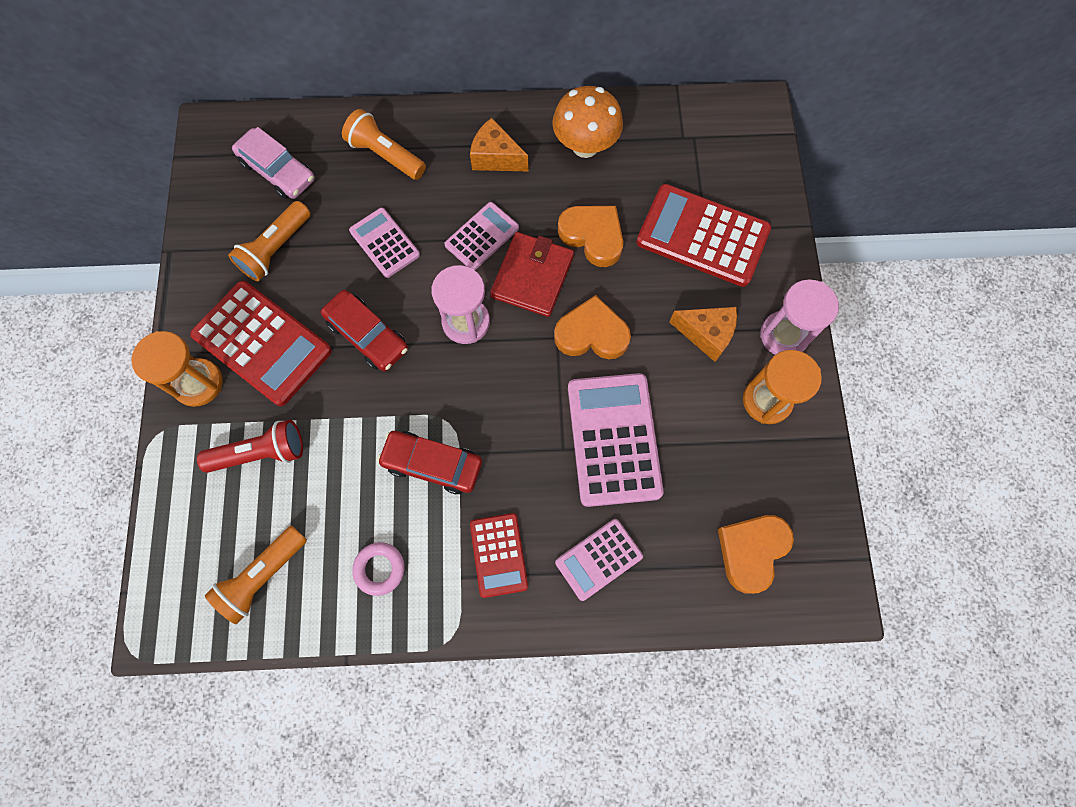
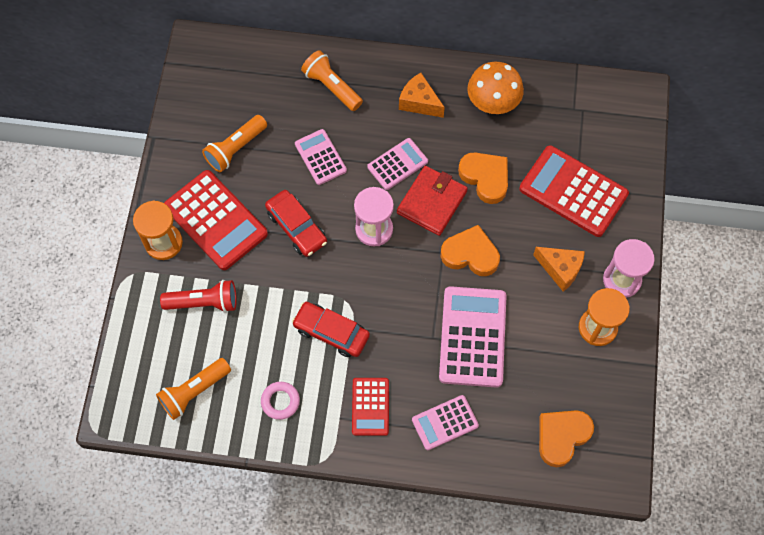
camera: 10 degrees right, 5 degrees down
(278, 171) = (245, 86): pink car -> none

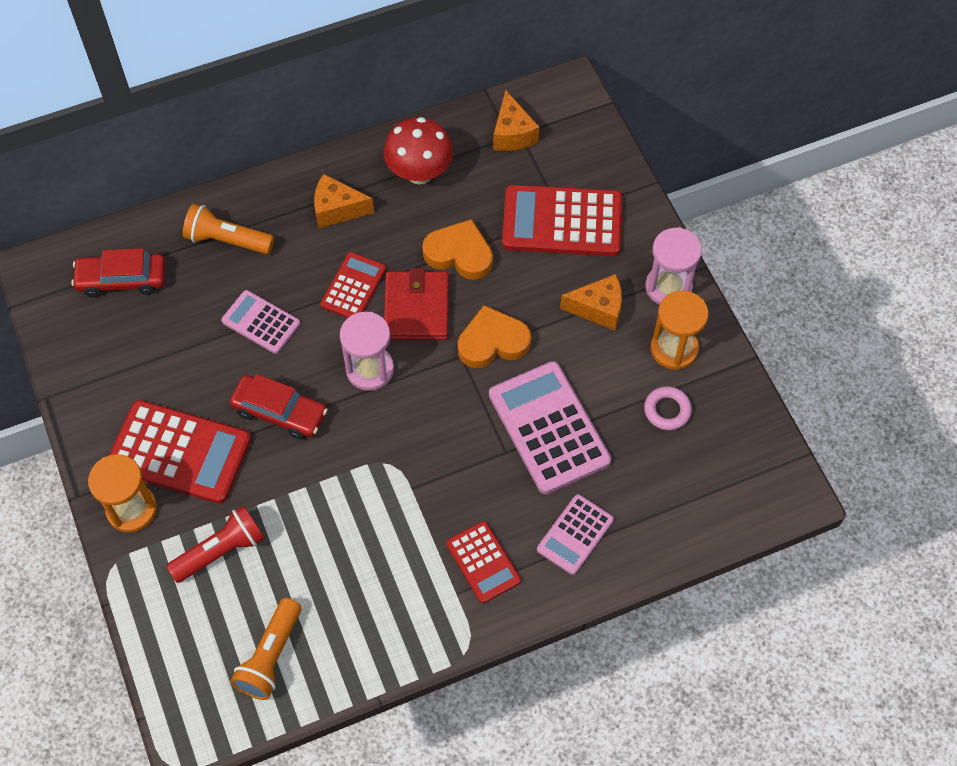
camera: 30 degrees left, 5 degrees down
(235, 149) = (155, 362): orange flashlight -> none
(280, 401) = (378, 612): pink ring -> pink ring (667, 410)
(331, 332) = (390, 505): red car -> red car (122, 279)
(397, 164) = (353, 287): pink calculator -> red calculator
(492, 104) = (419, 172): orange mushroom -> red mushroom
(562, 437) = (707, 481): orange heart -> none
(577, 108) = (512, 134): none -> orange cheese

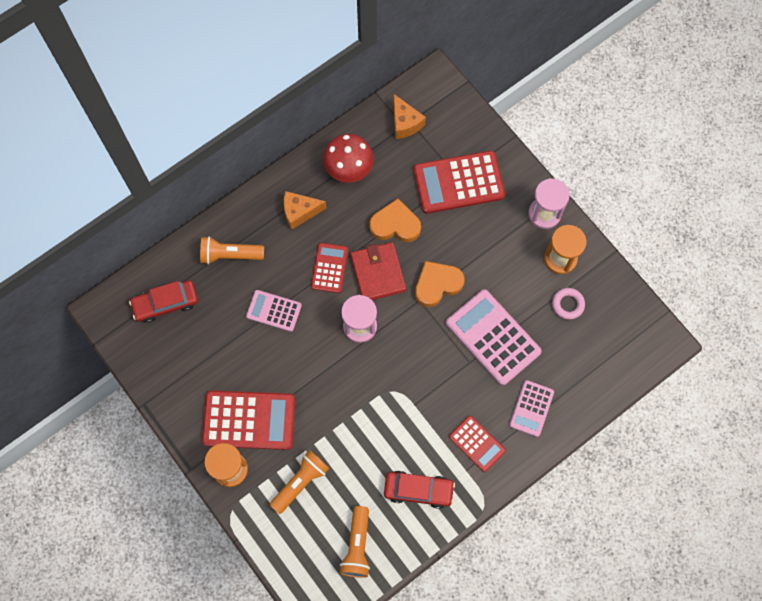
camera: 15 degrees left, 10 degrees up
(221, 551) = (300, 482): red flashlight -> orange flashlight
(280, 412) = (308, 373): red car -> red car (418, 490)
(598, 309) = (501, 242): orange cheese -> none

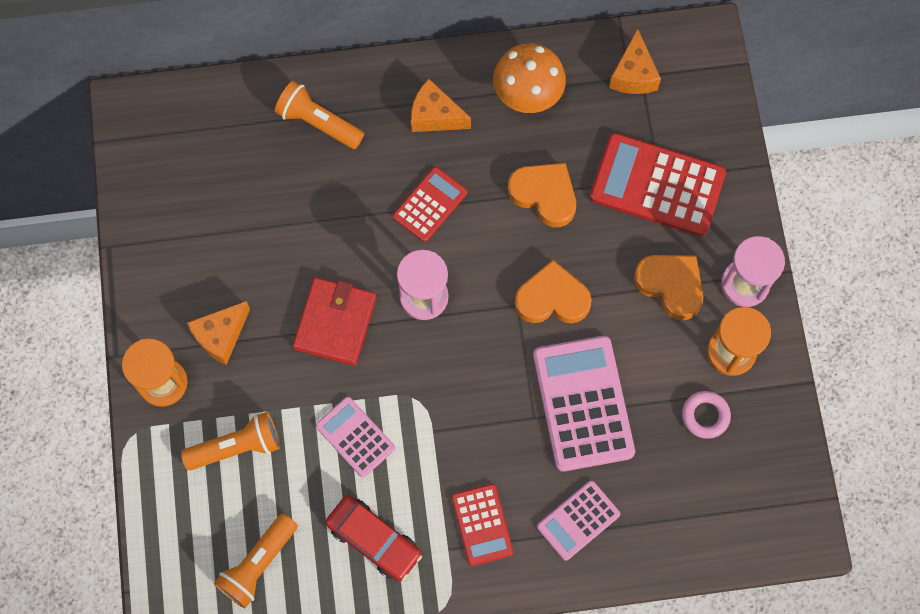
camera: 30 degrees right, 0 degrees up
(166, 303) = (206, 140): red car -> none
(249, 420) = (221, 336): red calculator -> orange cheese
(274, 311) = (330, 220): pink calculator -> pink calculator (355, 437)
(349, 169) = (527, 95): red mushroom -> orange mushroom
(378, 273) = (486, 243): red wallet -> red wallet (335, 322)
(502, 238) = (671, 286): none -> orange heart

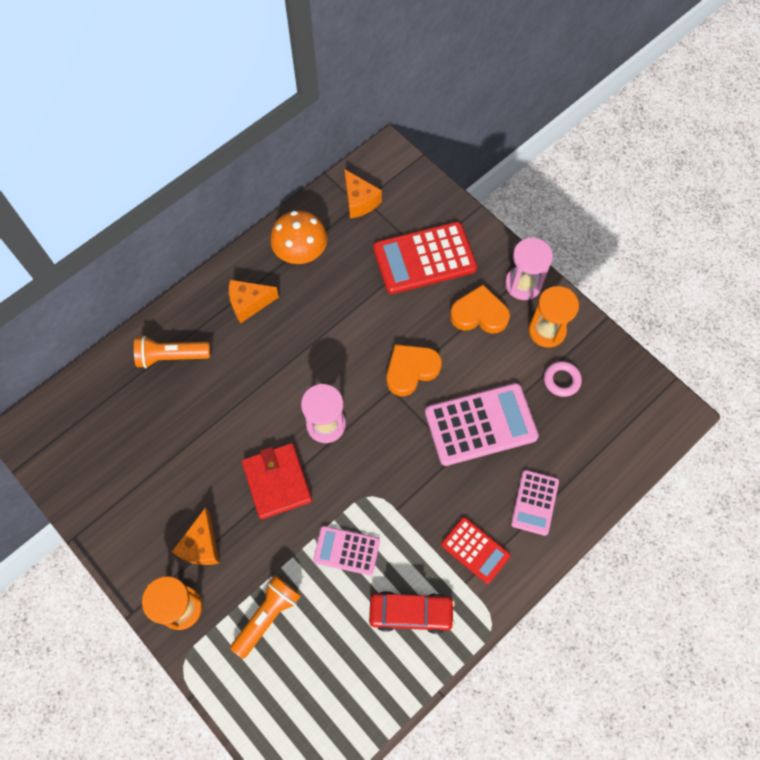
camera: 35 degrees left, 5 degrees down
(258, 564) = (342, 690): orange flashlight -> none
(430, 204) = (286, 362): red calculator -> none
(544, 195) = (357, 308): orange heart -> none
(583, 403) = (480, 424): pink calculator -> pink calculator turned 120 degrees clockwise

